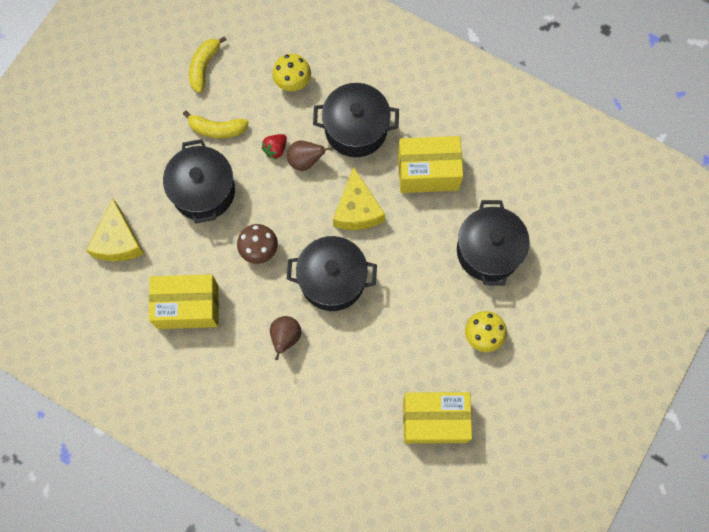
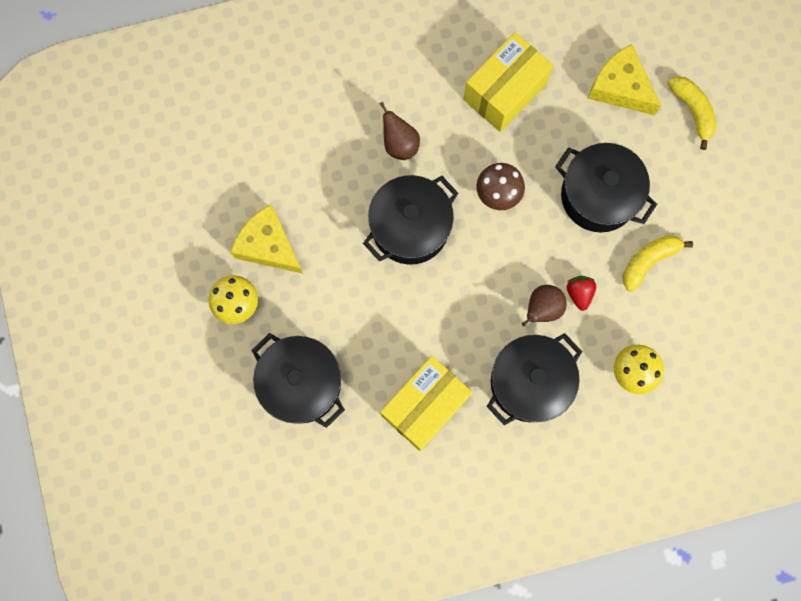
camera: 135 degrees right, 5 degrees up
(204, 66) = (725, 307): yellow banana -> yellow banana (693, 111)
(357, 210) = (452, 309): yellow cheese -> yellow cheese (268, 245)
(434, 420) = (211, 195): yellow box -> none

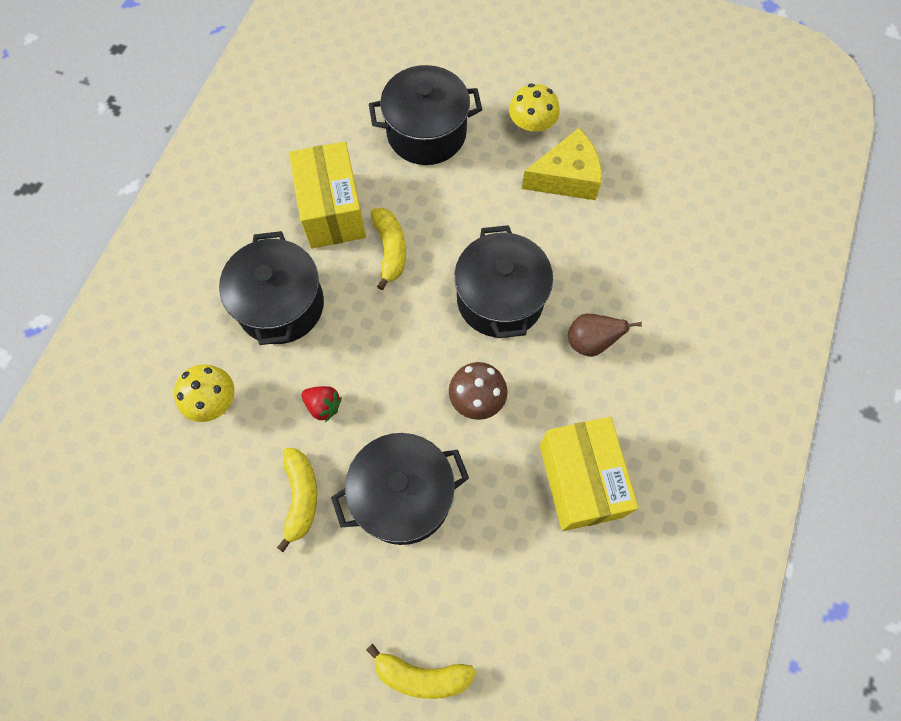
camera: 125 degrees right, 10 degrees down
(427, 335) = (390, 250): none -> yellow banana
(542, 308) = (336, 362): brown pear -> none
(620, 87) = (504, 611): yellow cheese -> none

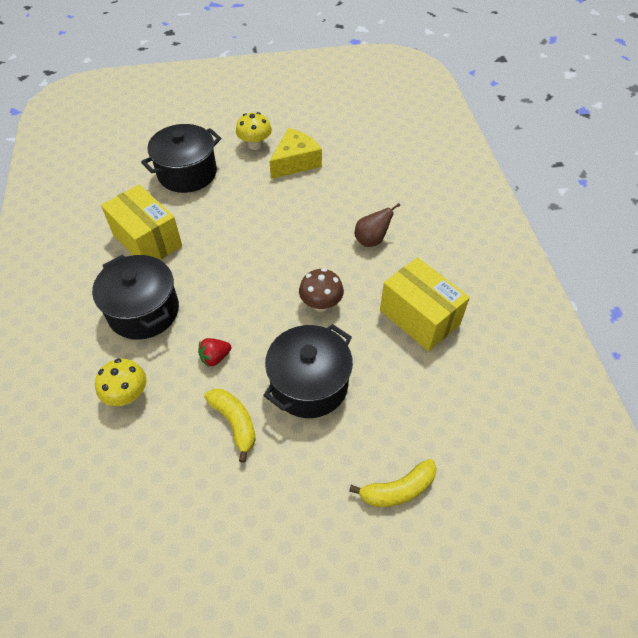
camera: 30 degrees left, 15 degrees down
(323, 406) = (215, 357): red strawberry -> red strawberry turned 150 degrees clockwise
(390, 250) = (204, 246): yellow banana -> none
(500, 299) = (297, 242): black pot -> none

